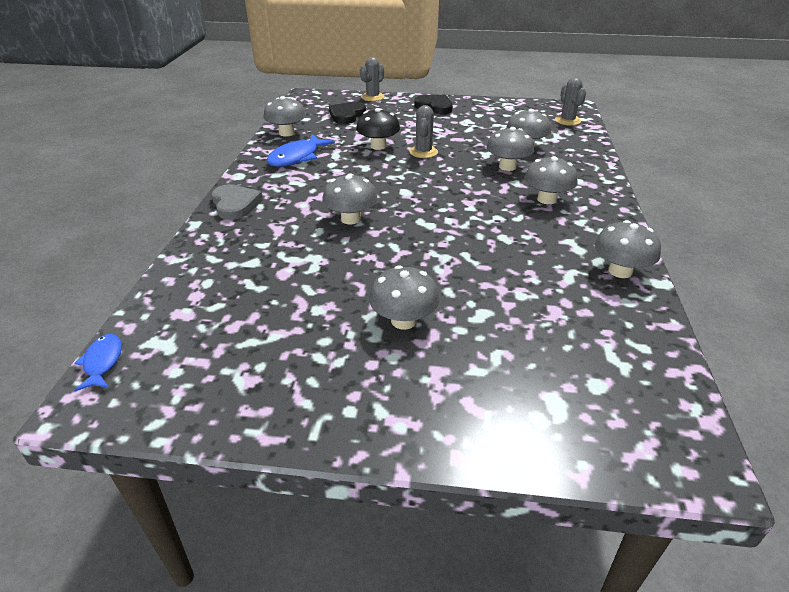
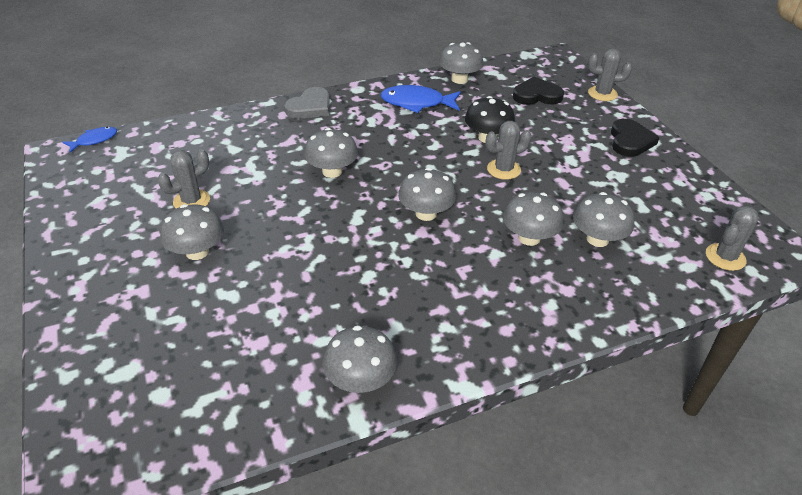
camera: 60 degrees right, 5 degrees up
(315, 308) = (191, 201): none -> grey cactus
(546, 199) = (476, 288): grey mushroom -> grey mushroom (426, 213)

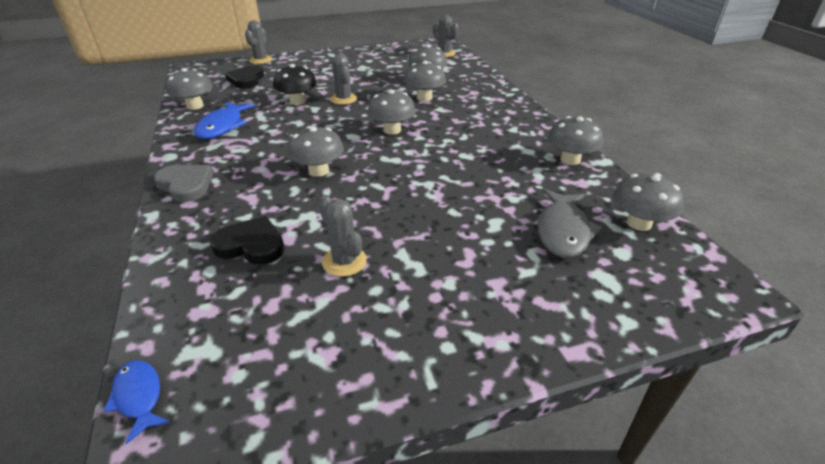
camera: 85 degrees left, 5 degrees down
(197, 252) = (435, 248): grey mushroom -> grey mushroom (639, 223)
(205, 348) = (563, 231): none -> grey fish
(630, 141) = (325, 59): black heart -> black heart (251, 245)

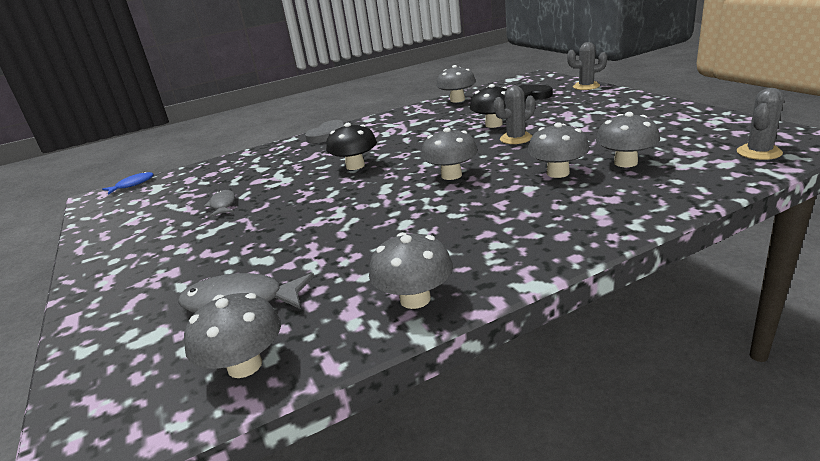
camera: 85 degrees right, 10 degrees down
(222, 127) = (423, 117): blue fish -> none
(251, 245) = (251, 172): black heart -> none
(318, 171) = (355, 166): grey mushroom -> black mushroom
(344, 261) = (223, 205): grey cactus -> grey fish

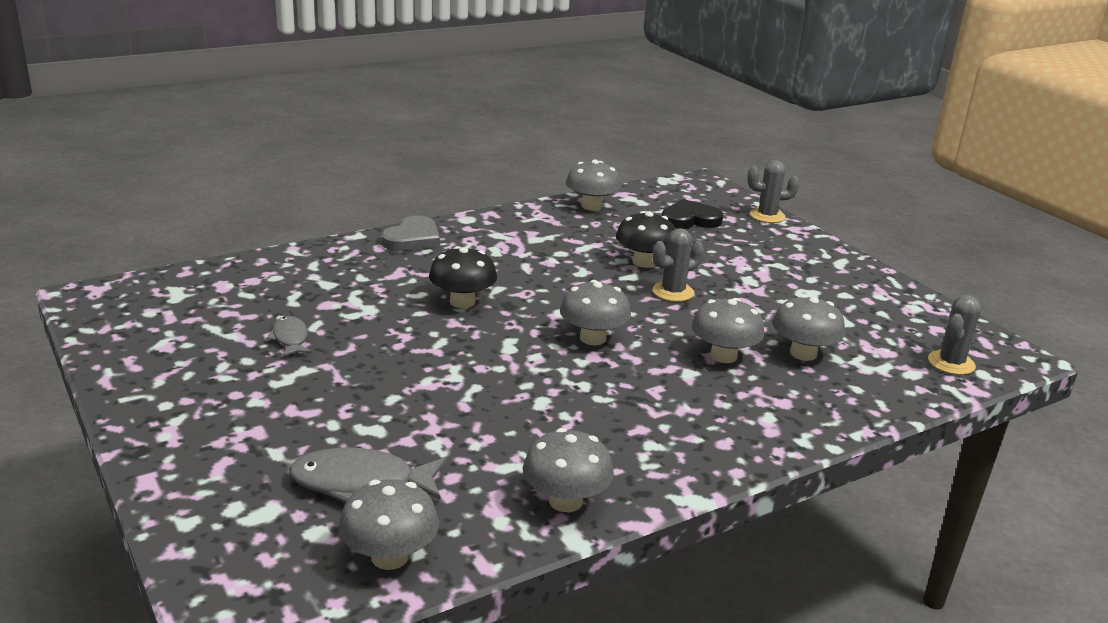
camera: 10 degrees left, 0 degrees up
(132, 185) = (135, 281): blue fish -> none

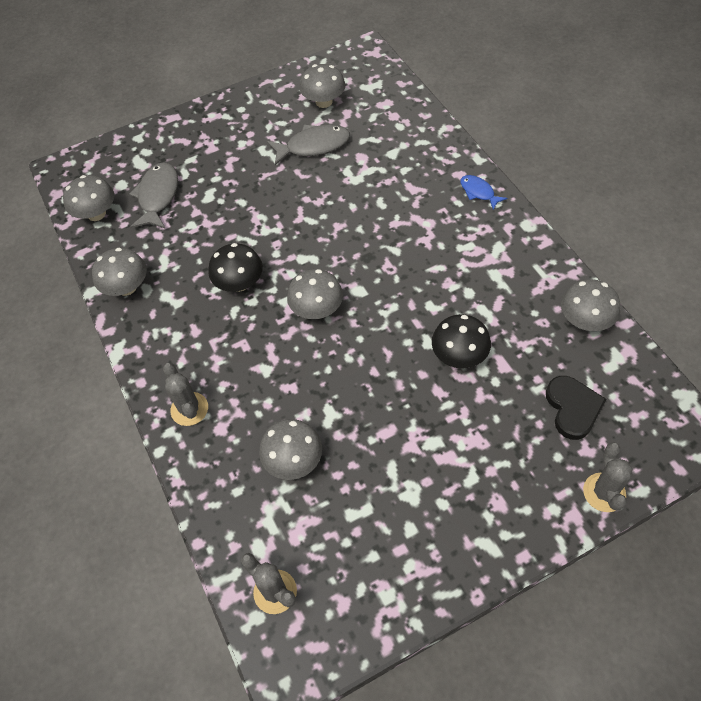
camera: 100 degrees right, 30 degrees up
(290, 338) = (313, 146): grey fish -> grey fish, size x1.71
(412, 238) = (478, 192): grey heart -> blue fish
(462, 302) = (370, 229): black mushroom -> black mushroom (239, 283)
(673, 292) = (400, 373): grey cactus -> grey cactus (189, 409)
(723, 356) = (290, 397): grey mushroom -> grey mushroom (324, 102)

